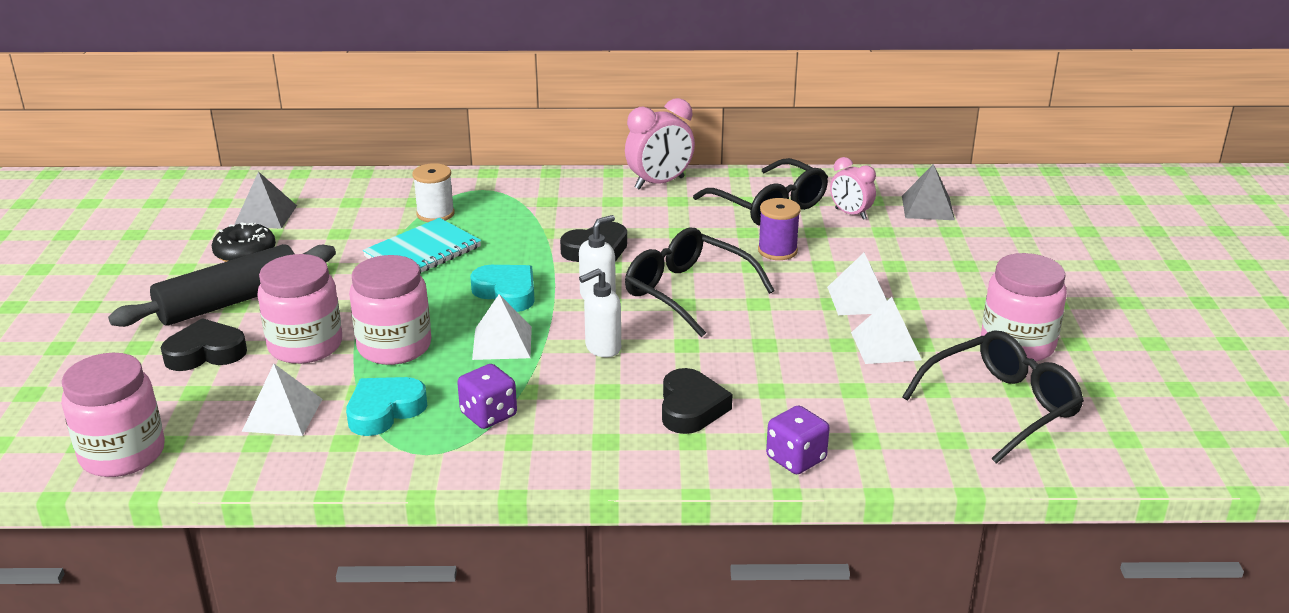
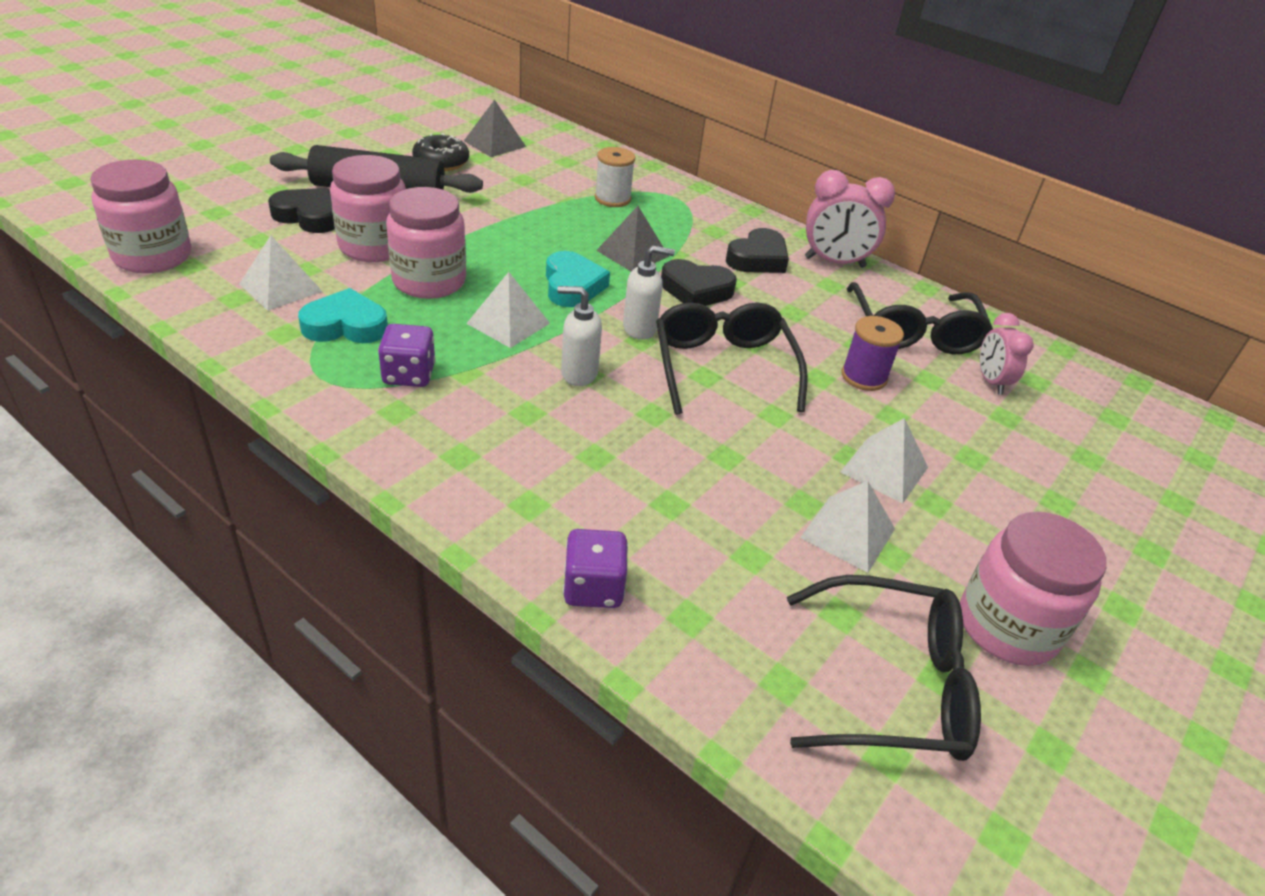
camera: 35 degrees right, 10 degrees up
(423, 252) = (559, 222): turquoise notebook -> none
(691, 408) = (572, 473): black heart -> black heart (758, 259)
(927, 207) = (1091, 419): grey pyramid -> grey pyramid (633, 253)

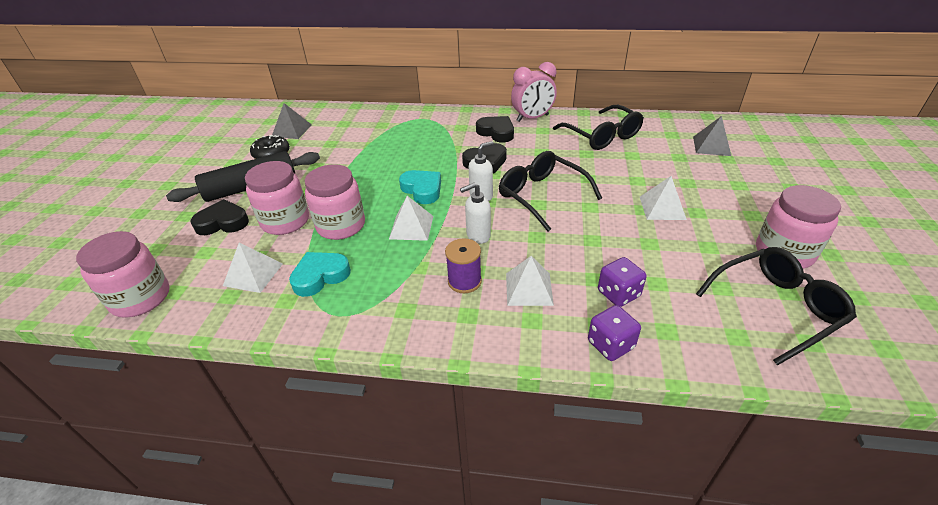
camera: 25 degrees left, 0 degrees up
(409, 375) = (389, 285): purple dice -> purple dice (618, 294)
(612, 198) = (391, 133): white spool -> none
(633, 253) = (433, 157): grey pyramid -> grey pyramid (711, 146)
(758, 259) = (496, 132): black heart -> black heart turned 60 degrees counterclockwise
(848, 533) = (682, 247): white pyramid -> white pyramid (529, 289)
(864, 377) = (605, 168): purple spool -> purple spool (464, 281)
(991, 382) = (656, 143): pink clock -> none

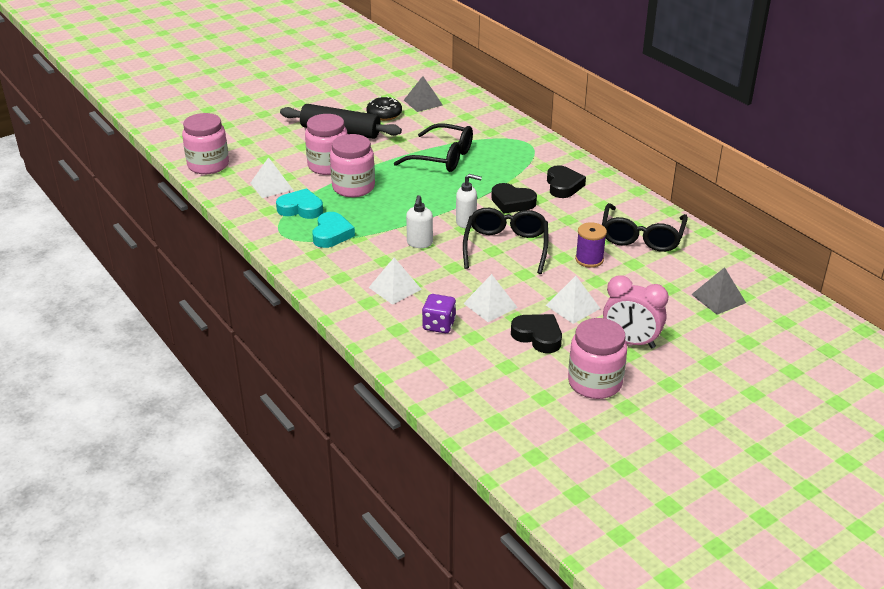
camera: 45 degrees right, 5 degrees down
(223, 222) = (296, 146): black heart -> black heart (538, 336)
(411, 227) = (390, 213): white pyramid -> white pyramid (490, 305)
(422, 190) = (436, 195): turquoise heart -> turquoise heart (332, 234)
(464, 281) = (368, 261): purple spool -> purple spool (589, 259)
(478, 235) = (419, 243): white soap dispenser -> white soap dispenser turned 105 degrees counterclockwise
(532, 118) = (615, 191): pink clock -> pink clock (630, 342)
(610, 344) = (386, 340): purple dice -> none
(776, 308) = (516, 396): black glasses -> black glasses (442, 157)

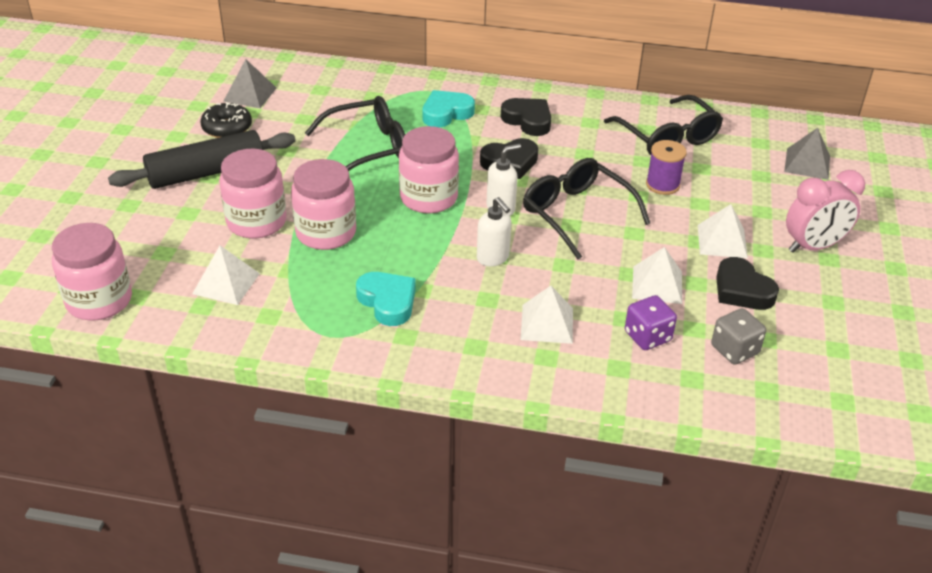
camera: 45 degrees left, 5 degrees up
(301, 209) = (305, 291): turquoise heart -> turquoise heart (446, 113)
(477, 360) = (734, 350): none -> grey dice
(538, 336) = (742, 290): black heart -> black heart turned 120 degrees counterclockwise
(595, 383) = (849, 305): pink jar -> pink jar (428, 198)

